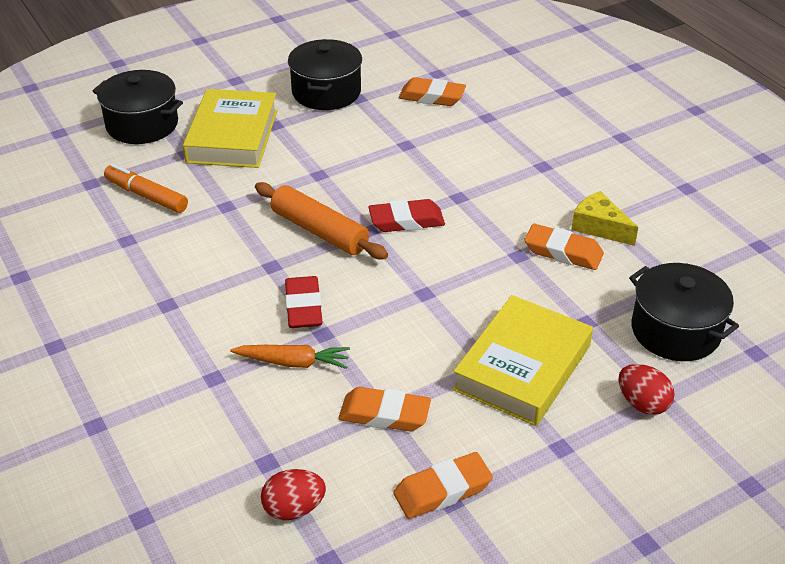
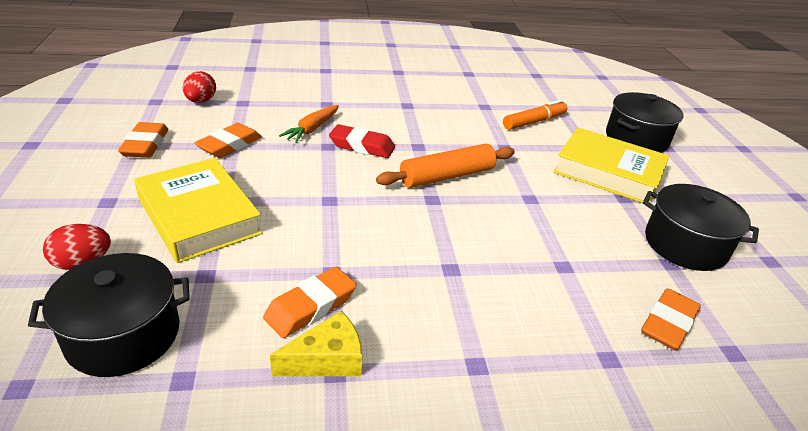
camera: 110 degrees right, 5 degrees down
(406, 221) = (432, 223): red eraser -> none

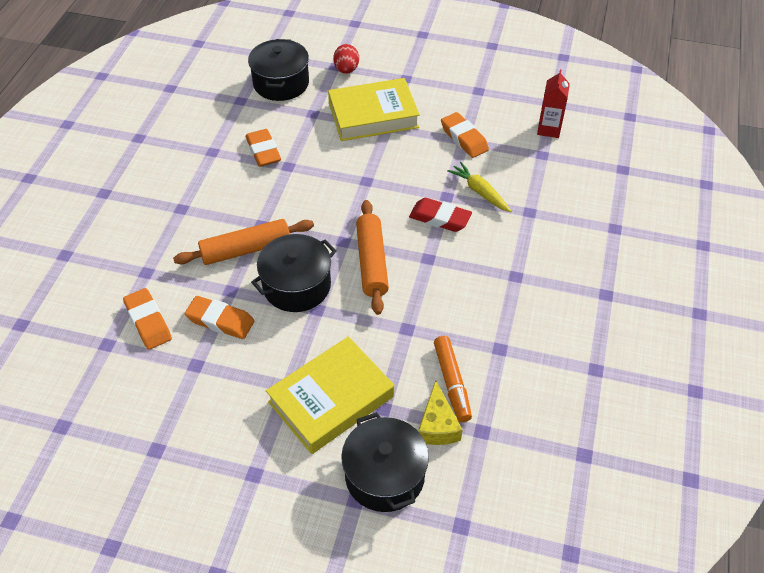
camera: 115 degrees right, 15 degrees up
(145, 145) = (476, 96): orange eraser -> orange eraser (220, 320)
(201, 101) = (549, 129): red egg -> red carton
(312, 129) = (479, 192): orange carrot -> yellow carrot
(327, 359) = (222, 150): yellow cheese -> yellow cheese (437, 425)
(362, 146) = (440, 218): red eraser -> red eraser turned 75 degrees clockwise
(498, 271) = (246, 249): none -> orange rolling pin
(685, 245) = (207, 393): black pot -> black pot (297, 286)

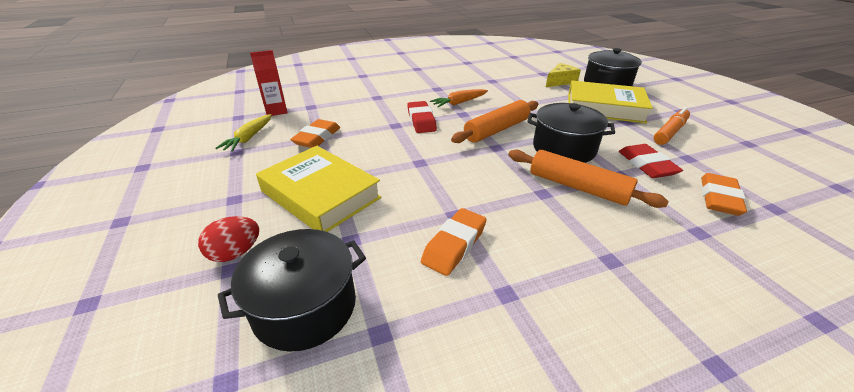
camera: 125 degrees left, 15 degrees down
(220, 320) = (646, 165): orange eraser -> red eraser
(452, 383) = (532, 85): orange marker -> orange marker (670, 132)
(457, 272) = (459, 103): none -> orange carrot
(479, 192) = (376, 115): yellow carrot -> yellow carrot (249, 138)

